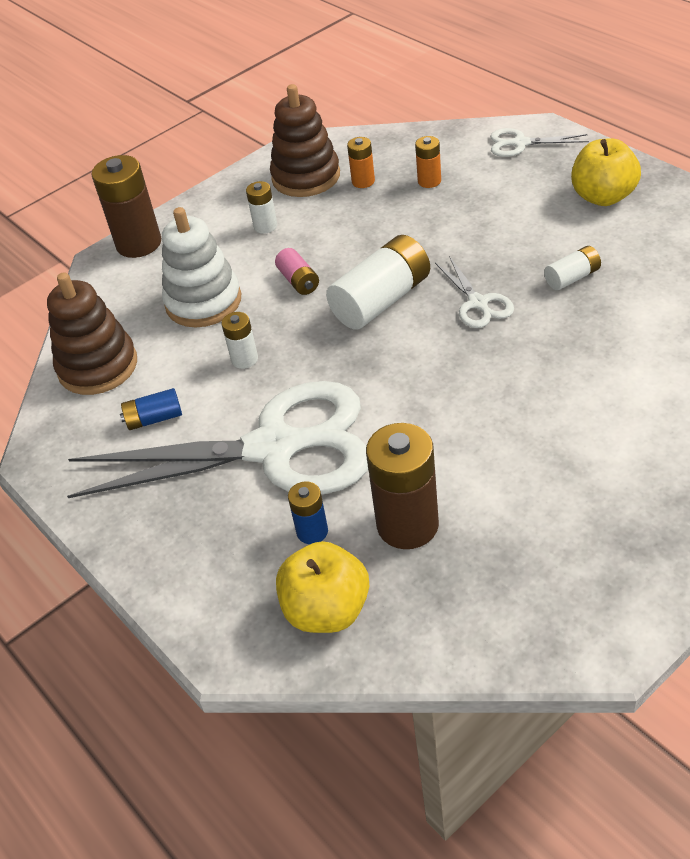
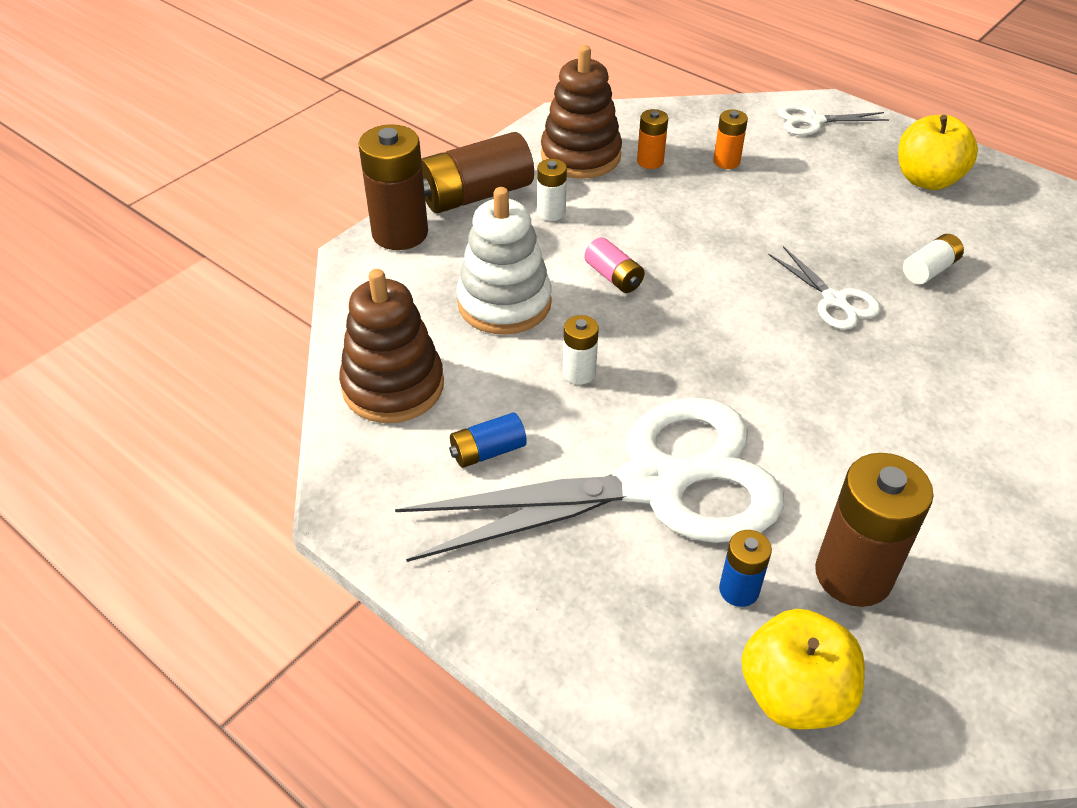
camera: 15 degrees left, 0 degrees up
(208, 211) = (475, 195): none -> brown battery
(381, 300) = (721, 298): white battery -> none

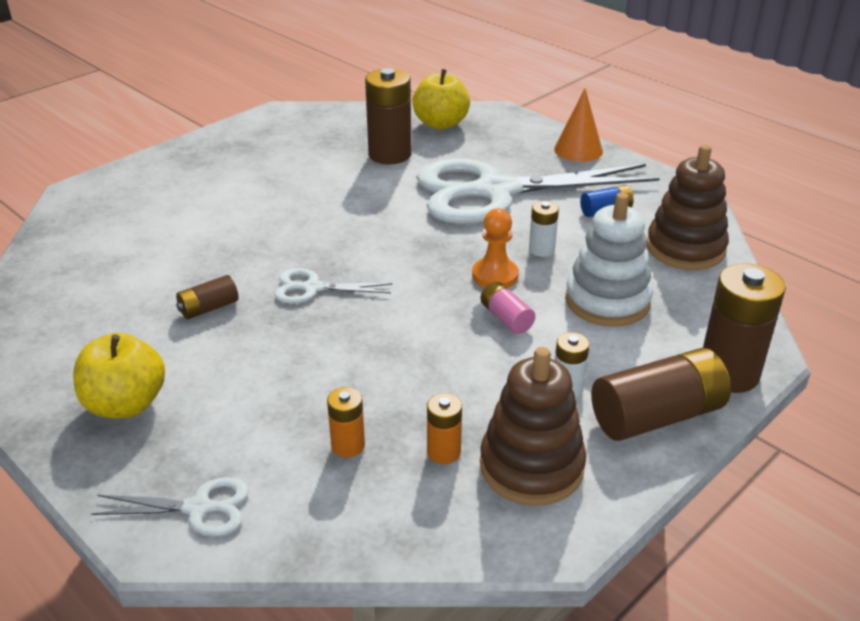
camera: 175 degrees left, 10 degrees down
(518, 615) = (578, 150): none -> orange cone
(633, 329) = (495, 275): none -> orange pawn
(739, 590) = (456, 152): blue battery -> none
(834, 300) = (313, 288): white scissors -> white scissors turned 60 degrees counterclockwise
(929, 270) = (209, 308): white battery -> brown battery

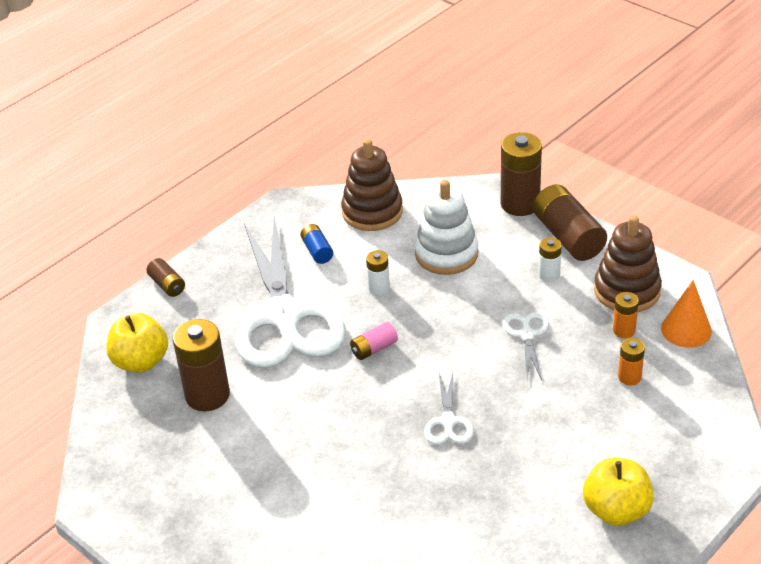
camera: 90 degrees left, 5 degrees up
(198, 508) = (705, 443): white scissors -> white scissors (527, 335)
(209, 308) = (485, 486): brown battery -> brown battery (167, 285)
(495, 275) = (418, 313): orange pawn -> none
(506, 318) = (474, 305): pink battery -> pink battery (374, 349)
(578, 150) = (206, 265): orange cone -> orange cone (686, 329)

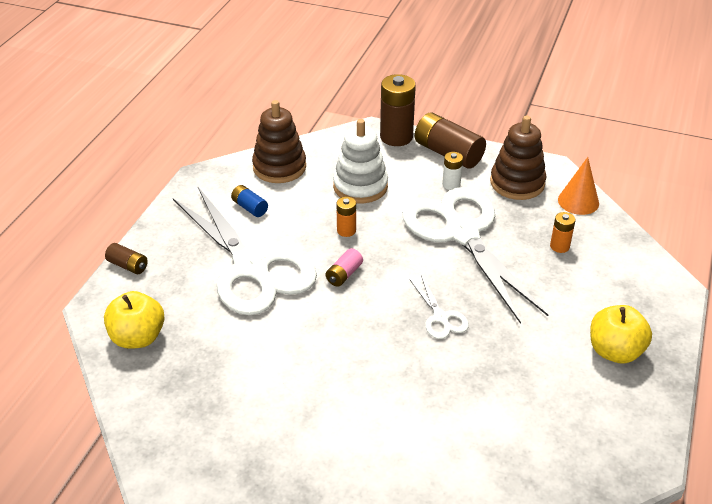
camera: 25 degrees left, 0 degrees up
(207, 395) = (217, 351): brown battery -> none
(379, 288) = (319, 225): white battery -> none
(527, 335) = (462, 234): white scissors -> white scissors, size x2.42
(624, 330) = (533, 213): orange battery -> orange battery (346, 230)

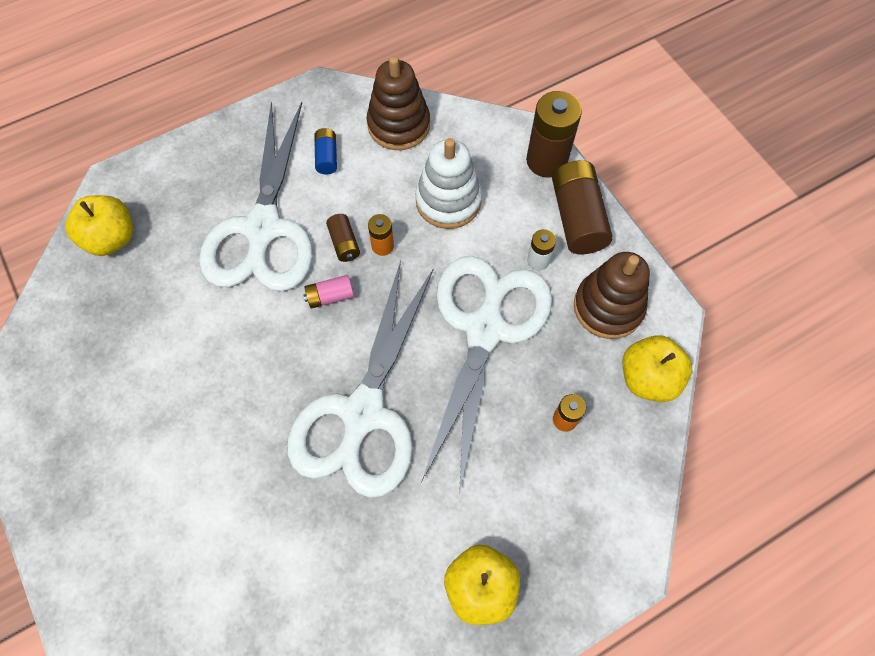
camera: 40 degrees right, 25 degrees up
(128, 265) = (173, 154): brown battery -> brown battery (344, 243)
(440, 317) = (363, 412): white scissors -> white scissors, size x2.42
(578, 201) = (648, 378): orange cone -> yellow apple

